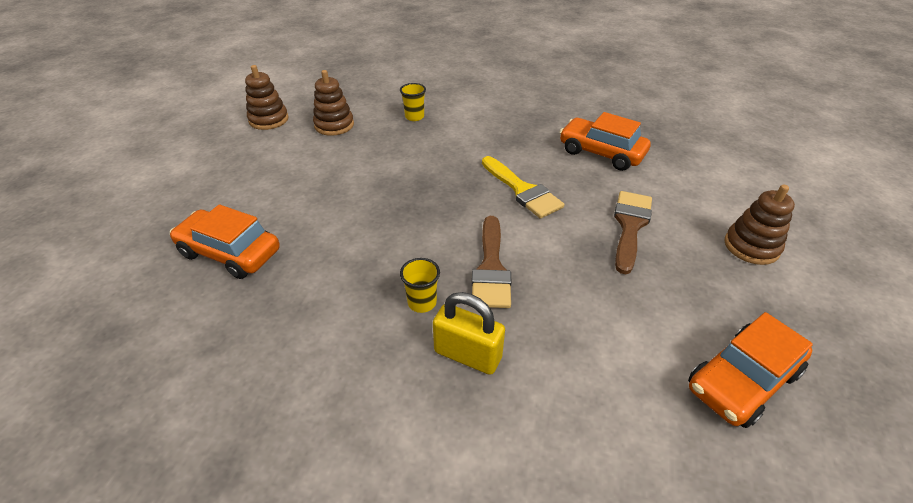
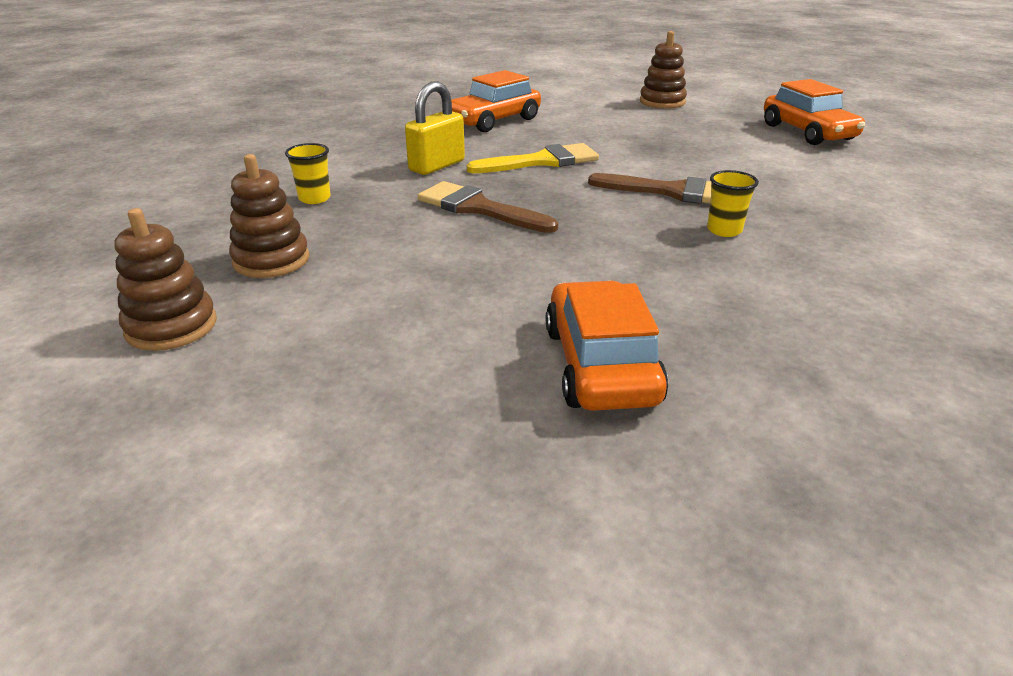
camera: 75 degrees left, 10 degrees down
(230, 252) = (600, 365): orange car -> orange car turned 135 degrees clockwise
(468, 354) = (798, 216): yellow padlock -> yellow padlock (437, 166)
(630, 226) = (622, 131): brown brush -> brown brush (478, 208)

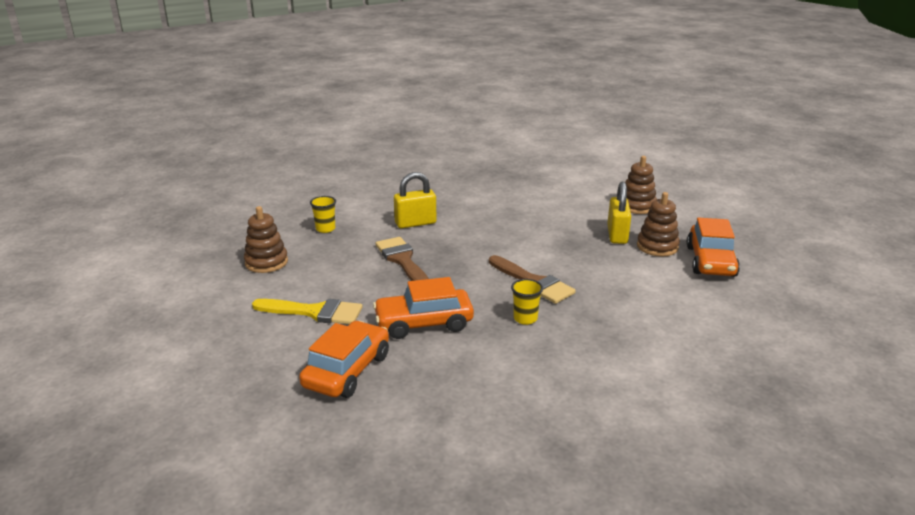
camera: 30 degrees right, 5 degrees down
(171, 326) = (193, 285): brown stacking toy -> brown stacking toy (657, 247)
(494, 121) = (493, 195): orange car -> orange car (424, 323)
(542, 161) = (482, 236): yellow brush -> yellow brush (315, 312)
(684, 129) = (617, 235): none -> yellow padlock

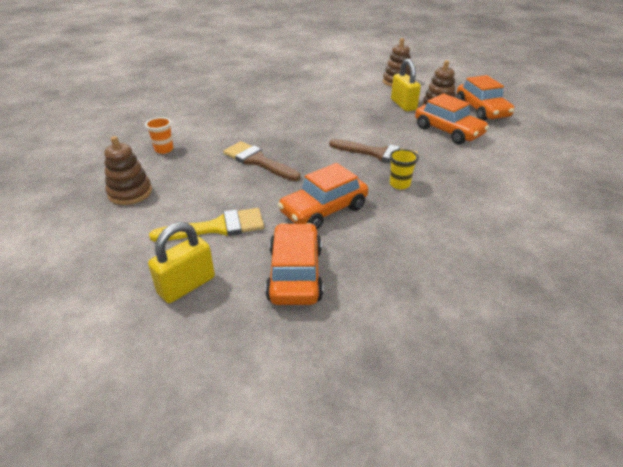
camera: 25 degrees left, 10 degrees up
(325, 229) = (164, 149): yellow cup -> orange cup
(415, 223) = (241, 128): yellow padlock -> yellow padlock (186, 285)
(640, 276) = (448, 131): none -> orange car

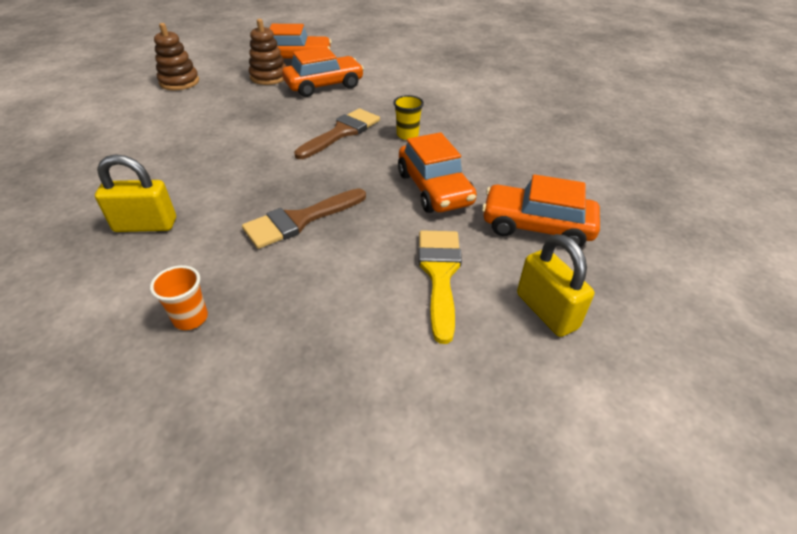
camera: 75 degrees left, 5 degrees up
(130, 193) = (311, 367): brown stacking toy -> none
(403, 105) = (243, 93): yellow padlock -> yellow padlock (145, 225)

